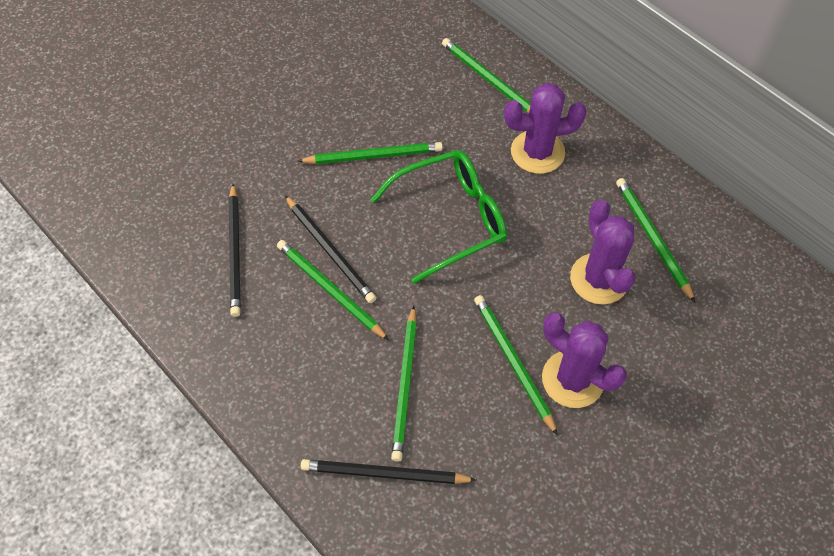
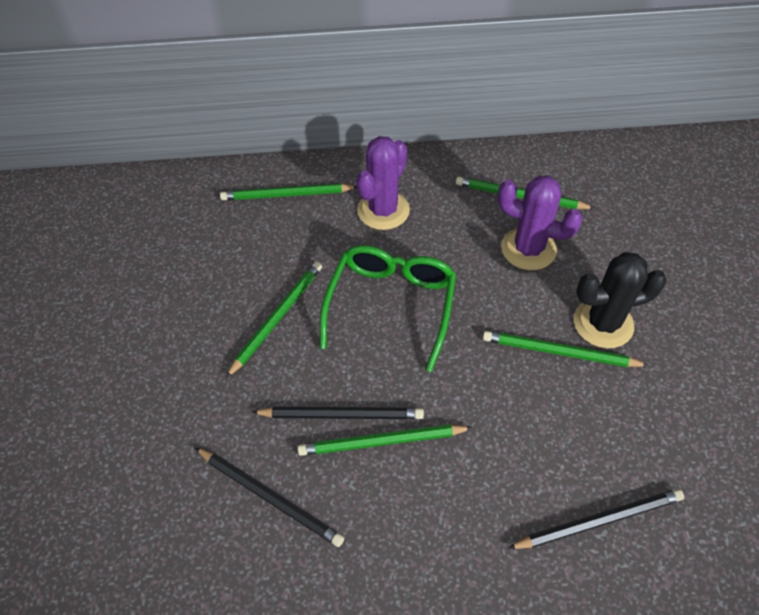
camera: 50 degrees left, 5 degrees down
(384, 473) = (599, 520): black pencil -> black pencil turned 150 degrees counterclockwise
(405, 385) = (523, 445): green pencil -> none
(572, 379) = (603, 323): purple cactus -> black cactus

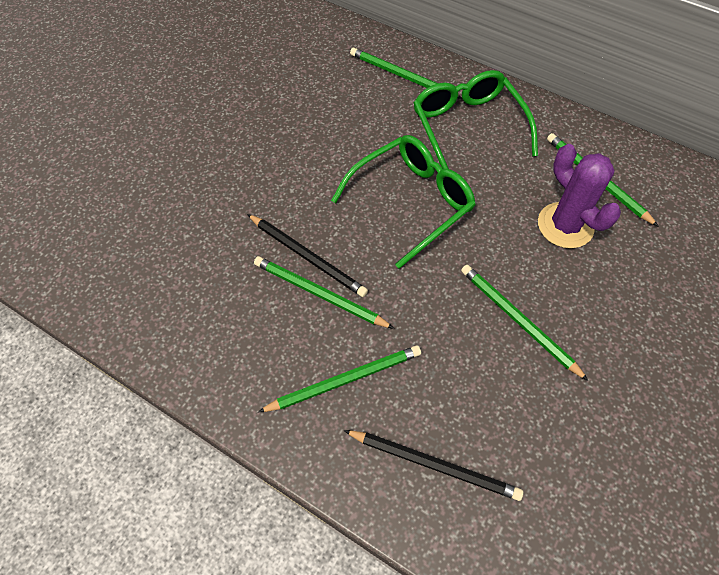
camera: 35 degrees right, 5 degrees up
(270, 497) = (213, 279): black pencil -> none
(277, 317) = (320, 161): green pencil -> green pencil (345, 380)
(383, 210) = (467, 128): purple cactus -> green glasses
(603, 323) = (578, 323): black cactus -> none

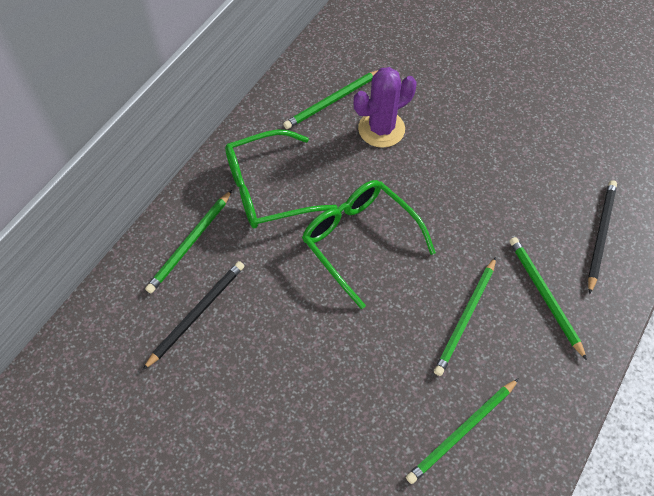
camera: 90 degrees left, 0 degrees up
(307, 257) = (426, 329): black pencil -> black pencil (197, 313)
(518, 320) = (475, 171): green pencil -> green pencil (462, 432)

